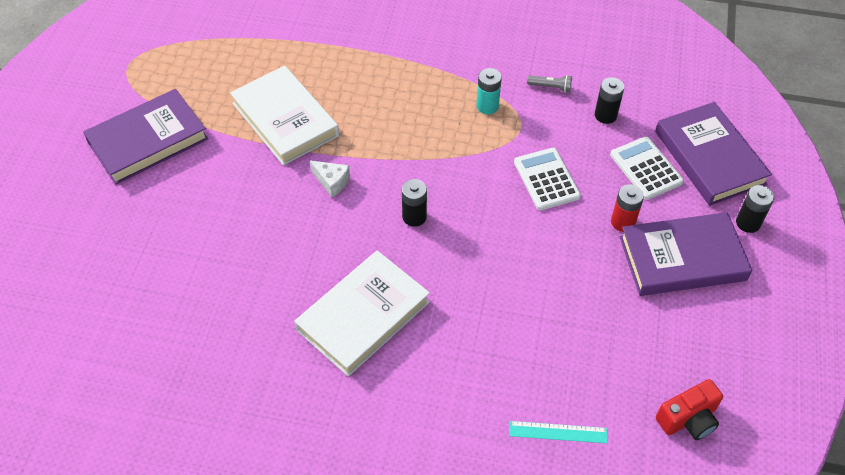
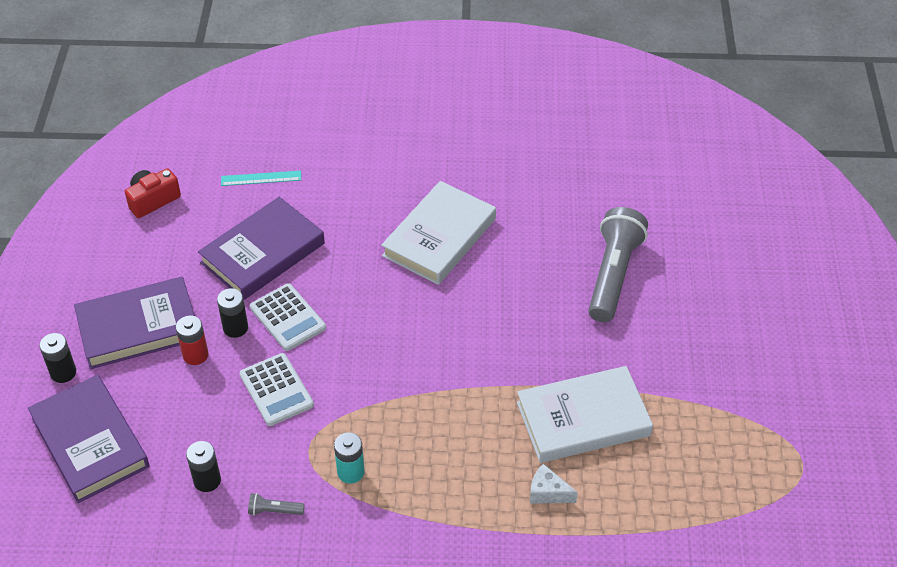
camera: 170 degrees right, 5 degrees down
(148, 140) = (722, 371): purple book -> purple book (263, 253)
(199, 245) = (613, 275): none -> grey flashlight
(285, 119) = (583, 419): white book -> white book turned 60 degrees counterclockwise
(332, 182) = (506, 354): white cheese -> white cheese (548, 493)
(414, 217) = (411, 330): black battery -> black battery (235, 328)
(646, 168) = (165, 418): white calculator -> white calculator (287, 318)

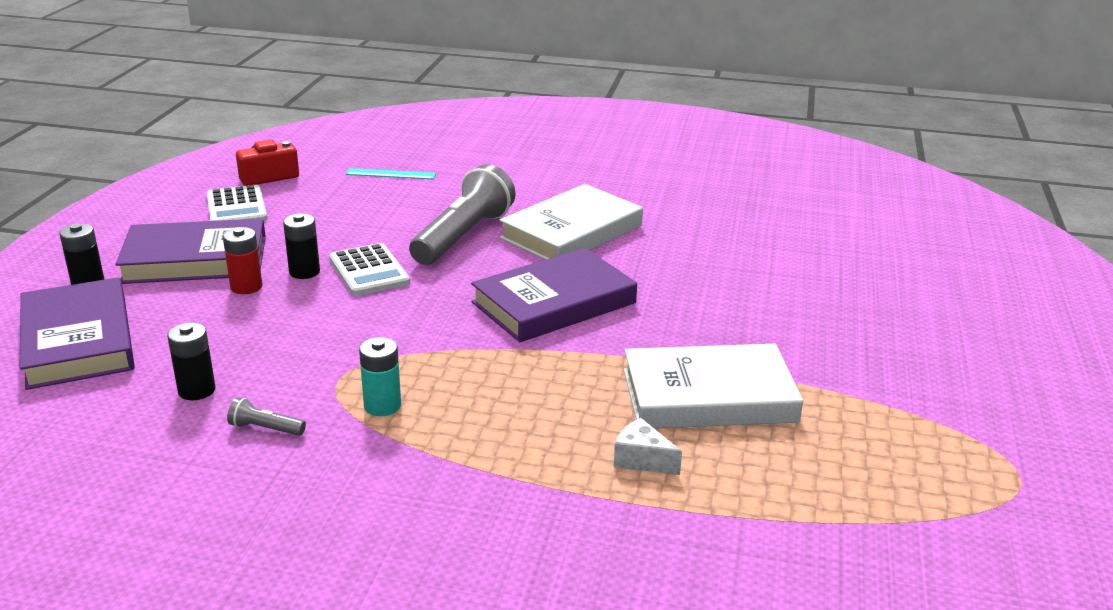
camera: 10 degrees right, 20 degrees down
(263, 253) = (365, 222): purple book -> purple book (554, 303)
(276, 390) = (325, 325): white calculator -> white calculator (236, 207)
(613, 275) = (774, 280): grey flashlight -> grey flashlight (463, 236)

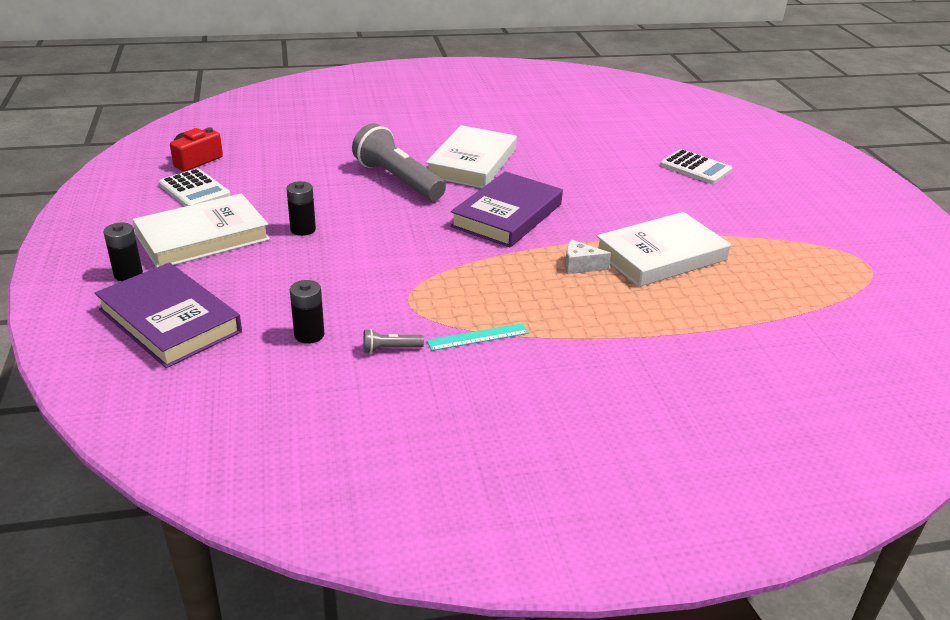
camera: 25 degrees left, 5 degrees up
(195, 259) = (203, 237): purple book -> white book
(246, 287) = (268, 250): red battery -> none
(369, 271) = (352, 219): white calculator -> white calculator (695, 168)
(382, 406) = (458, 312): turquoise battery -> none
(391, 174) = (295, 142): turquoise ruler -> turquoise ruler (478, 337)
(463, 236) = (398, 180): grey flashlight -> grey flashlight turned 45 degrees counterclockwise
(642, 459) = (658, 306): white cheese -> white cheese (580, 266)

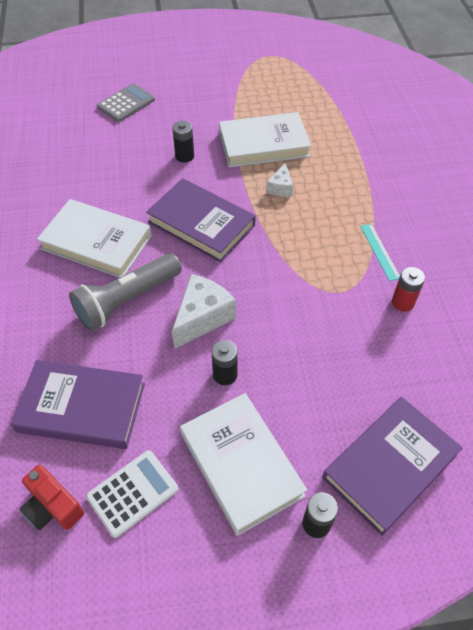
camera: 85 degrees left, 20 degrees up
(282, 166) = (82, 407): none -> purple book
(309, 335) = (393, 356): black battery -> black battery (184, 156)
(374, 217) = (202, 317): none -> white cheese
(390, 349) = (402, 302): grey flashlight -> red battery
(660, 255) = (263, 144): white book -> white book turned 75 degrees counterclockwise
(695, 168) = (126, 103): white calculator -> grey calculator

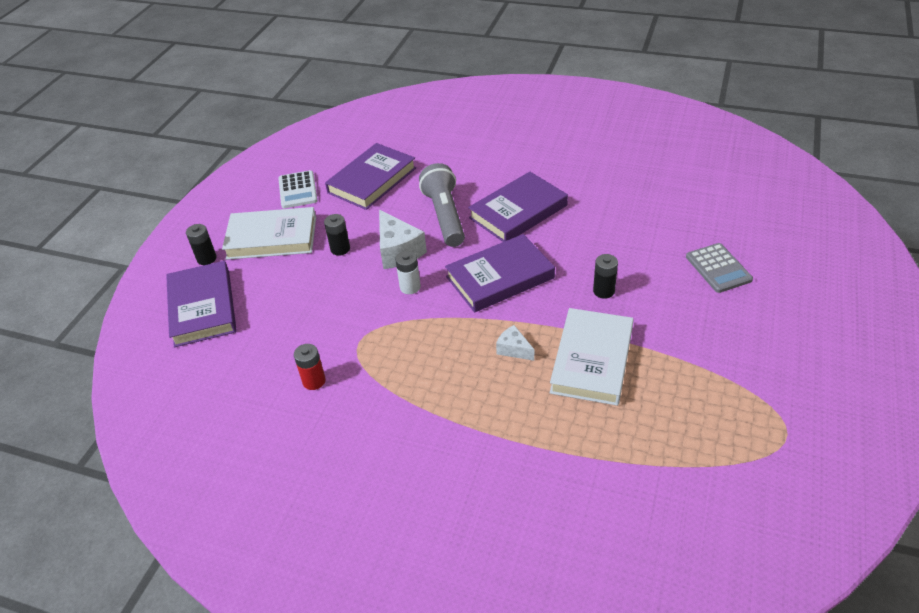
camera: 120 degrees right, 10 degrees down
(53, 506) = (318, 160): red camera -> none
(96, 242) = (518, 212): white book -> purple book
(249, 284) = (410, 287): none -> white battery
(379, 251) = (380, 392): turquoise ruler -> none

